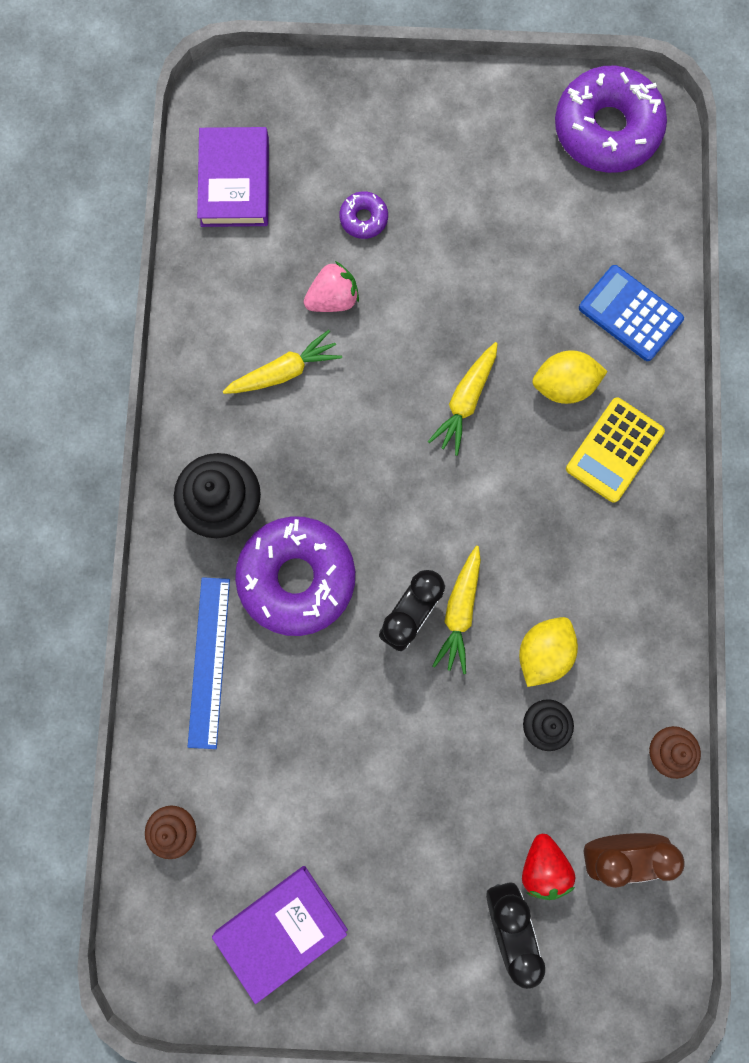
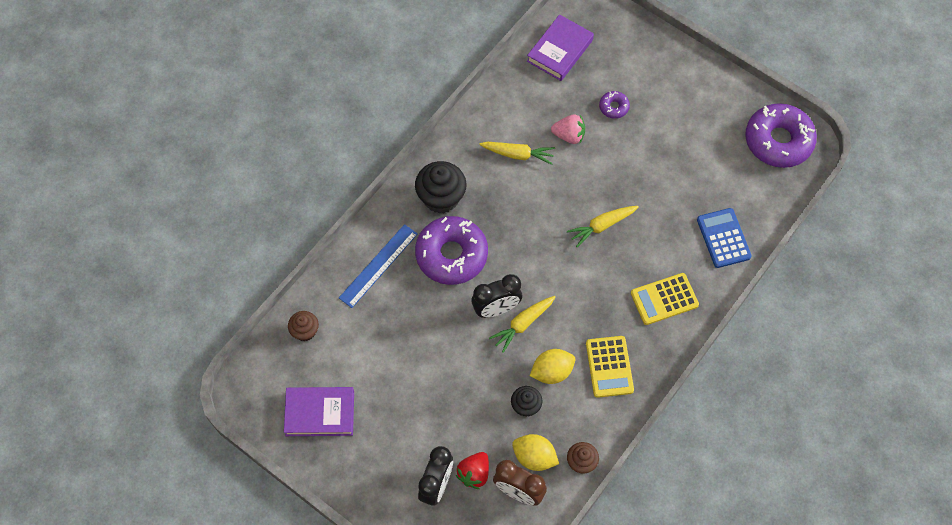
camera: 35 degrees right, 15 degrees down
(563, 385) = (660, 251): yellow lemon -> yellow lemon (534, 457)
(610, 593) = (609, 367): none -> yellow calculator

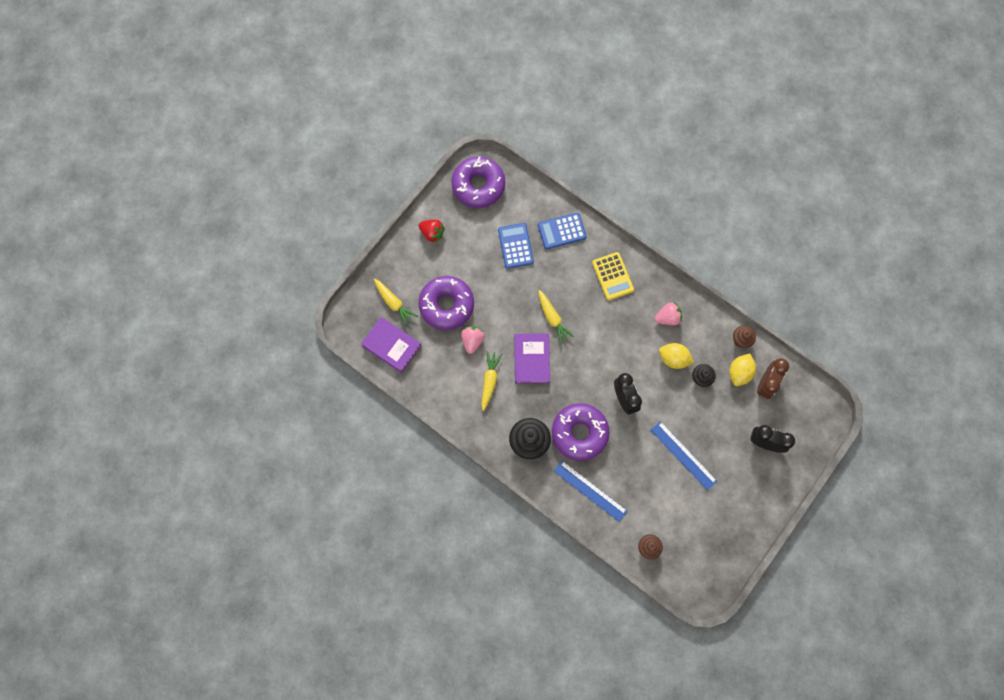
camera: 90 degrees left, 10 degrees up
(320, 413) = (715, 532): purple book -> purple book (531, 359)
(421, 378) = (683, 455): none -> blue ruler
(474, 473) = (754, 415): red strawberry -> red strawberry (432, 233)
(522, 324) = (636, 379): yellow carrot -> yellow carrot (394, 303)
(552, 372) = (673, 359): yellow lemon -> yellow lemon turned 45 degrees counterclockwise
(609, 367) = (667, 317): yellow calculator -> pink strawberry
(614, 107) = (446, 305): purple donut -> purple donut, size x2.27
(698, 183) = (515, 246): none -> blue calculator

